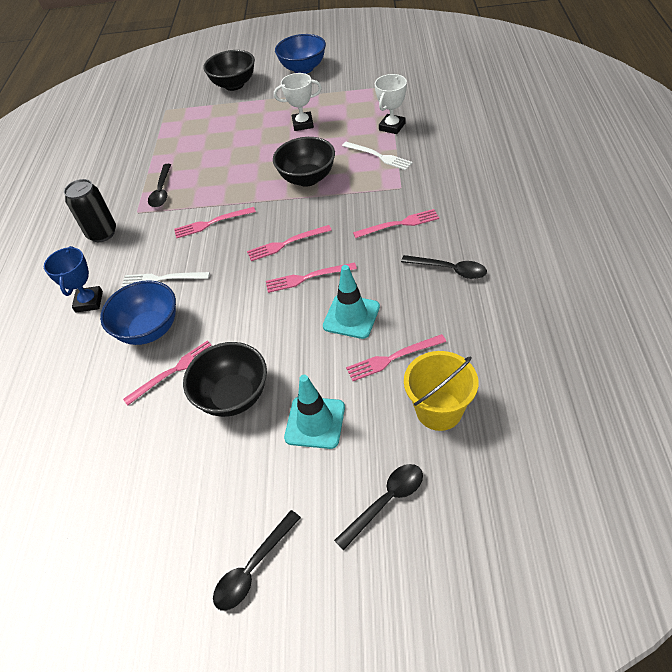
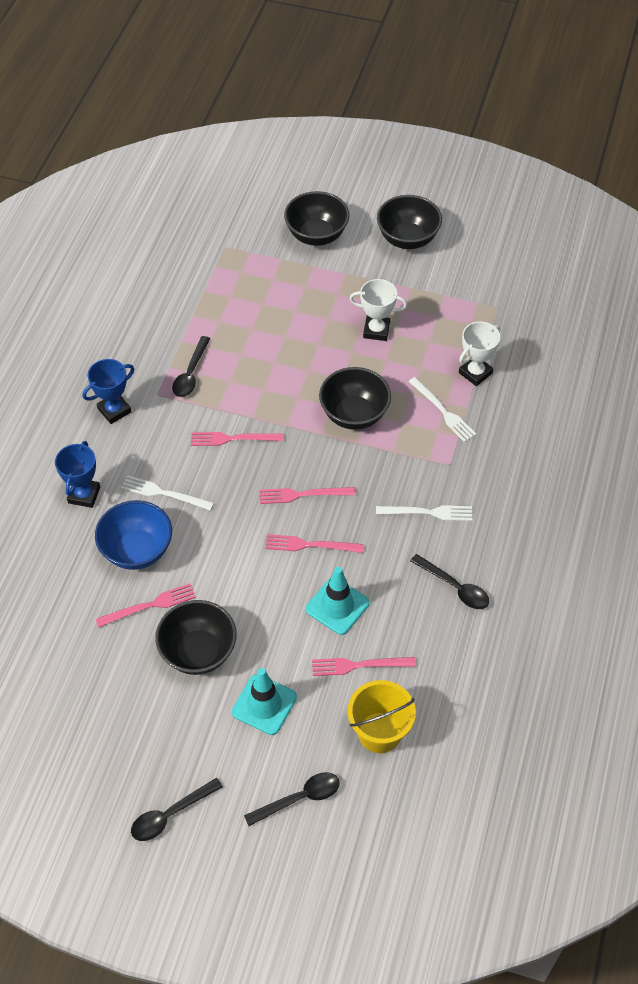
camera: 10 degrees right, 5 degrees up
(102, 233) = (114, 410): black can -> blue trophy
(303, 69) = (407, 239): blue bowl -> black bowl
(399, 224) = (428, 512): pink fork -> white fork

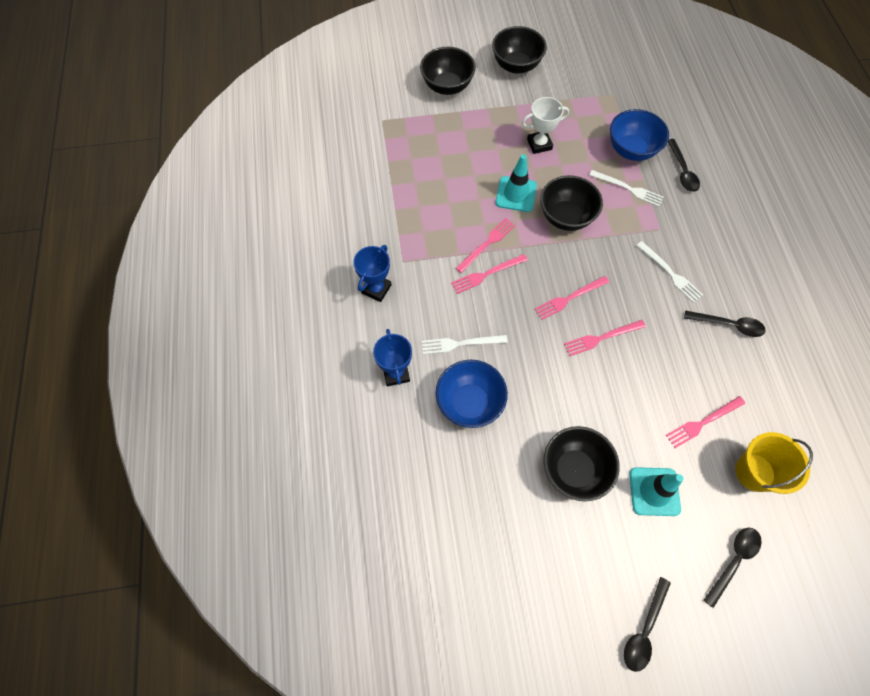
camera: 25 degrees left, 10 degrees up
(150, 605) = (510, 447): pink fork -> pink fork (487, 244)
(191, 373) = (419, 233): black spoon -> black spoon (682, 171)
(337, 606) = (654, 380): turquoise traffic cone -> turquoise traffic cone (516, 194)
(428, 512) = (670, 273): white fork -> white fork turned 75 degrees clockwise
(475, 373) = (631, 150): white trophy -> blue bowl

